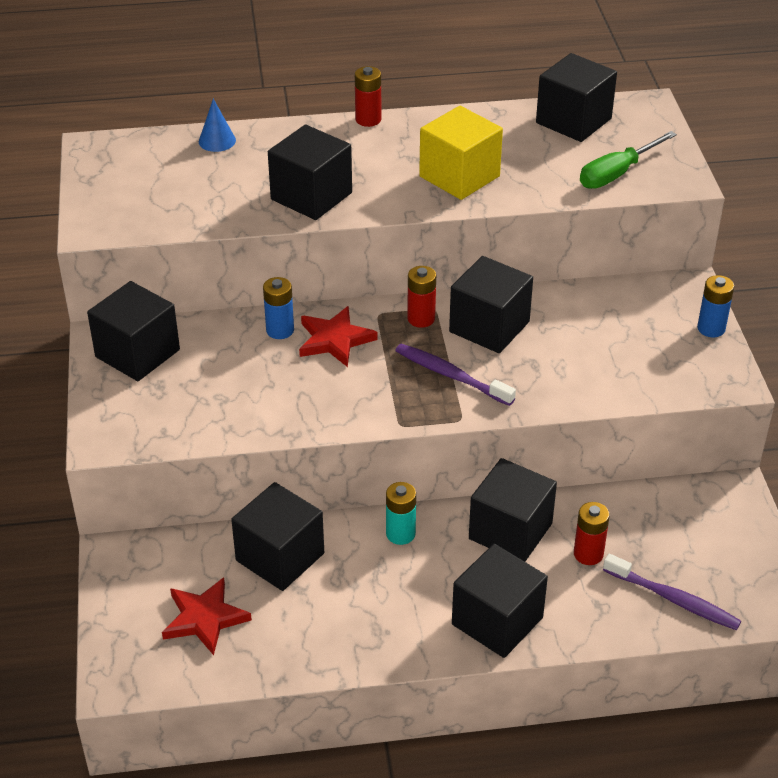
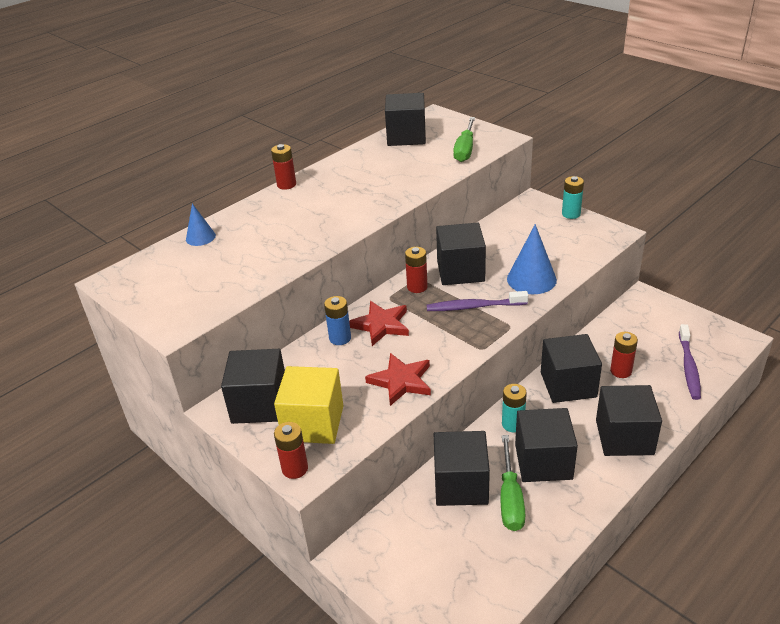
camera: 35 degrees left, 5 degrees down
(101, 432) = (295, 468): none -> red battery
(204, 618) = (461, 556): red star -> red star (401, 381)
(309, 600) = (510, 498): none -> green screwdriver
(311, 196) = (306, 238): black cube -> black cube (543, 461)
(459, 176) = (382, 188): yellow cube -> yellow cube (313, 423)
(553, 381) = (531, 279): none -> blue cone
(673, 599) = (689, 367): purple toothbrush -> purple toothbrush turned 105 degrees clockwise
(711, 328) = (571, 214): blue battery -> turquoise battery

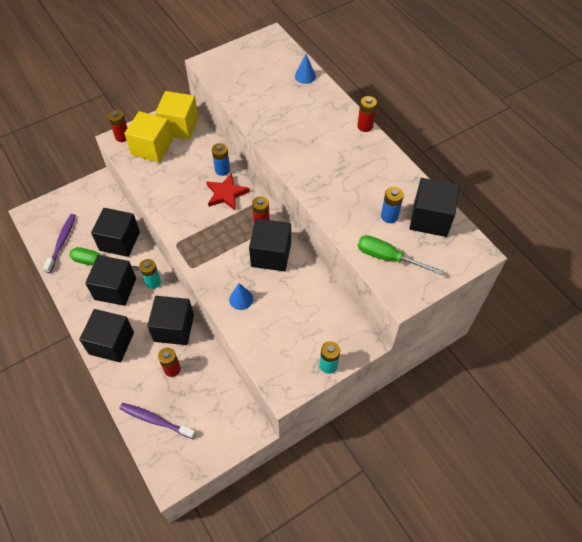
camera: 100 degrees right, 20 degrees up
(260, 404) = (179, 126): black cube -> yellow cube
(401, 381) = (166, 194): red star -> none
(413, 155) = (389, 216): none -> blue battery
(474, 307) = (223, 251): purple toothbrush -> purple toothbrush (62, 242)
(531, 279) = (241, 299): blue cone -> blue cone, size x0.59

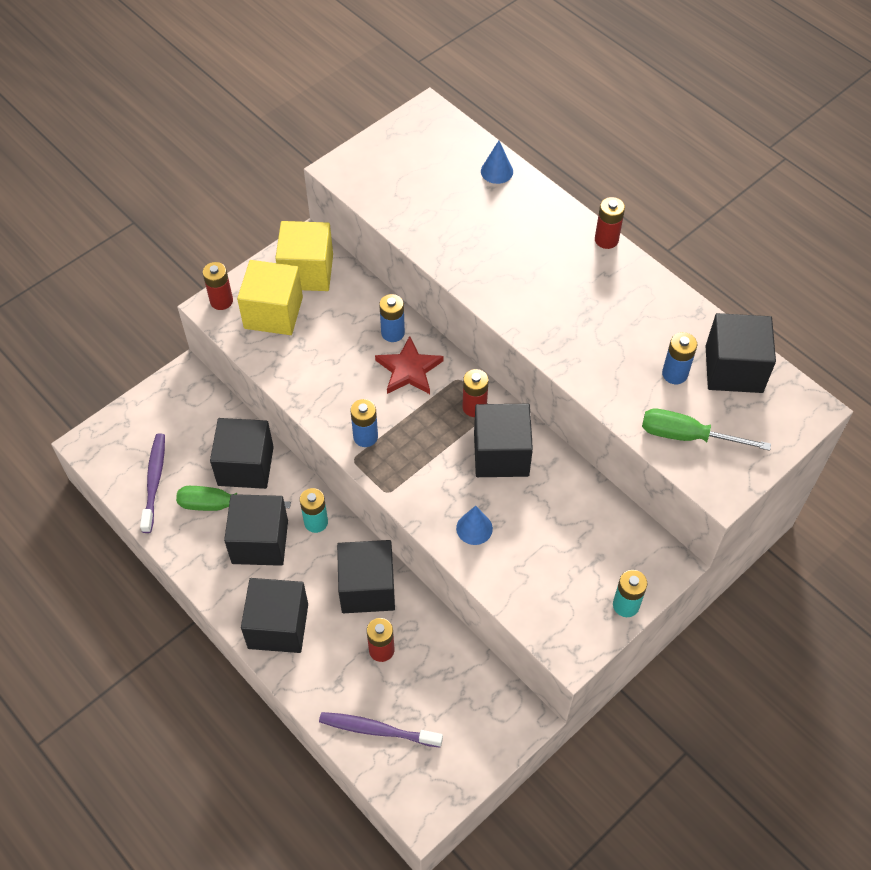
camera: 10 degrees left, 0 degrees up
(187, 231) = (365, 437): none -> blue battery

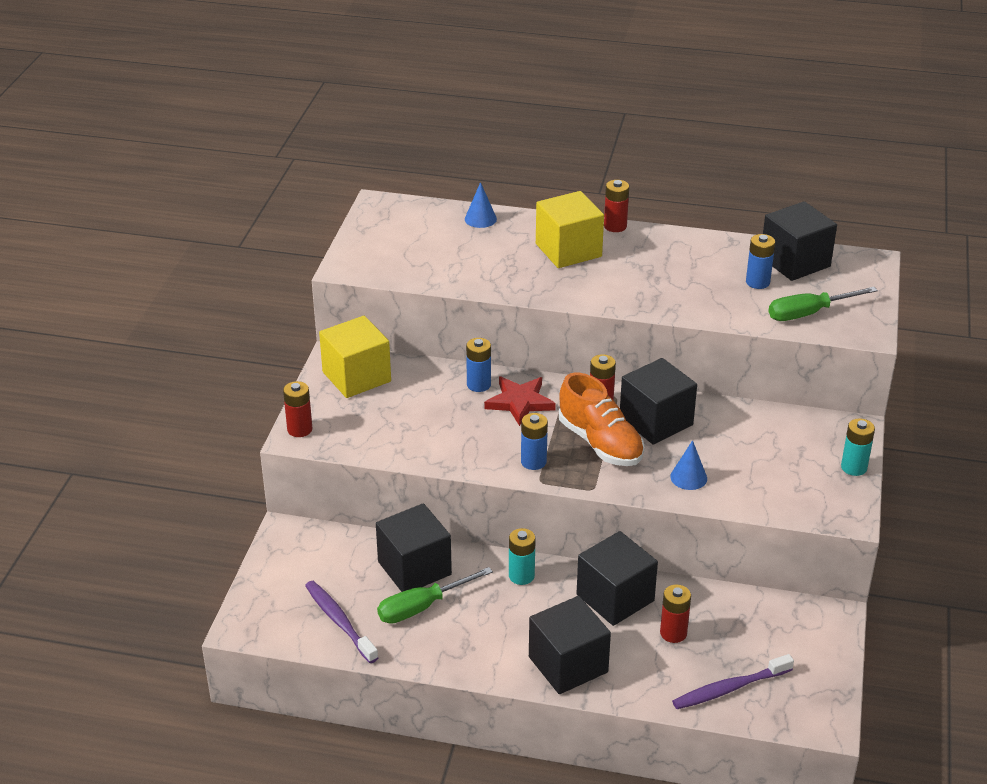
camera: 35 degrees left, 20 degrees down
(260, 542) = (486, 614): black cube -> none
(273, 313) = (357, 417): yellow cube -> yellow cube (568, 250)
(435, 449) = (600, 443): none -> orange shoe

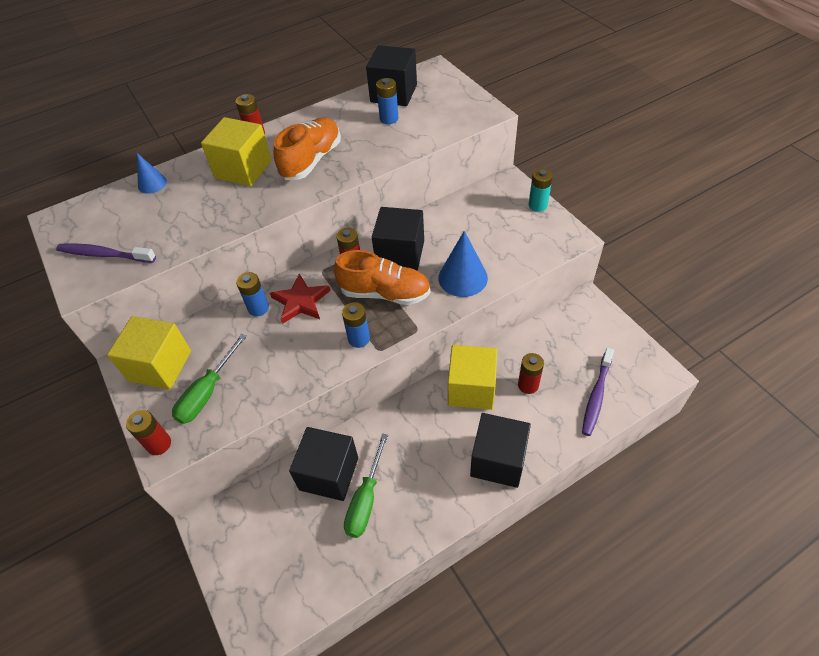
camera: 40 degrees left, 15 degrees up
(339, 621) = (322, 563): purple toothbrush -> purple toothbrush (104, 255)
(521, 576) = (402, 420): turquoise battery -> none
(615, 598) = (471, 388): black cube -> yellow cube
(636, 277) = (311, 160): none -> orange shoe
(688, 477) = (462, 277): blue cone -> blue cone, size x1.70
(809, 313) = (442, 120): green screwdriver -> green screwdriver (207, 392)

